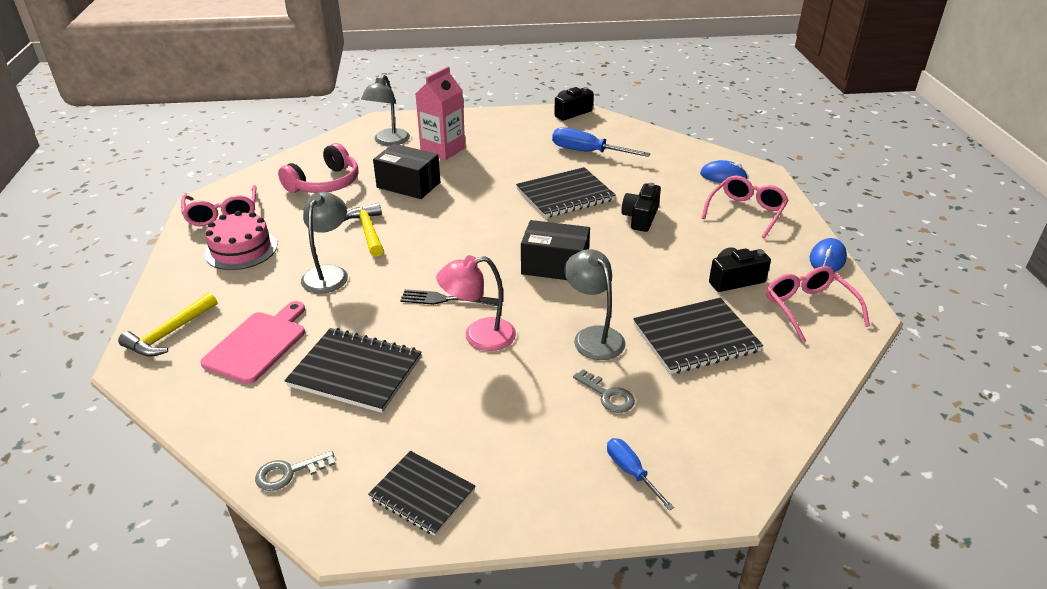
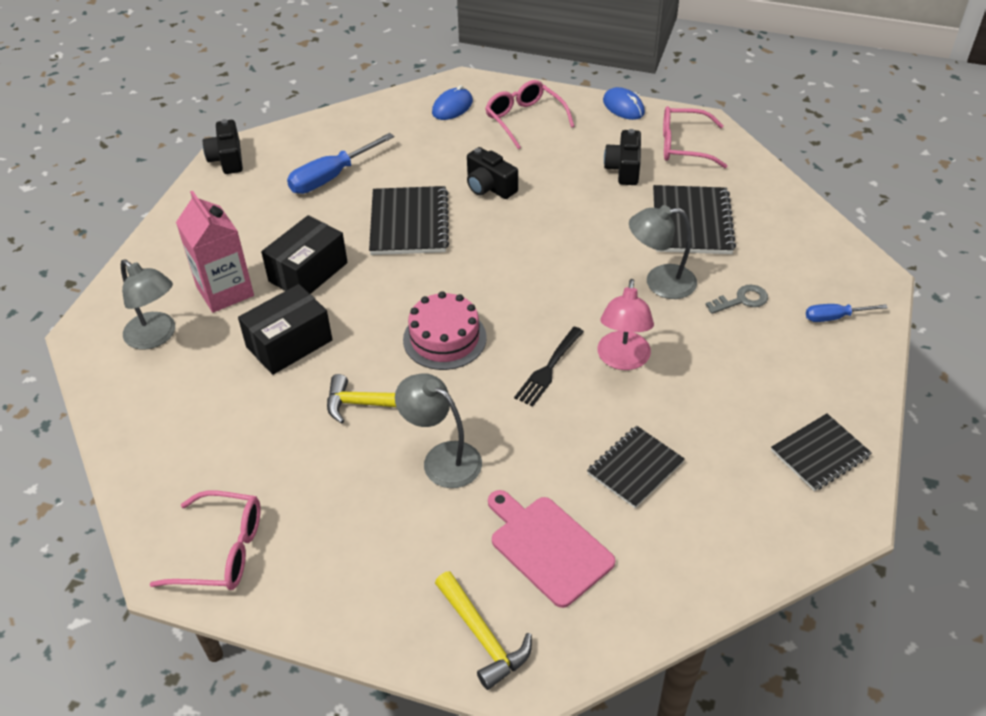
camera: 65 degrees left, 10 degrees up
(241, 249) = (332, 540): pink cake -> pink cake (444, 338)
(288, 472) = (763, 548): grey key -> none
(325, 183) = (222, 424): pink headphones -> none
(355, 372) = (635, 468): black notebook -> black notebook, size x0.67
(555, 266) = (536, 272): black box -> black box (308, 272)

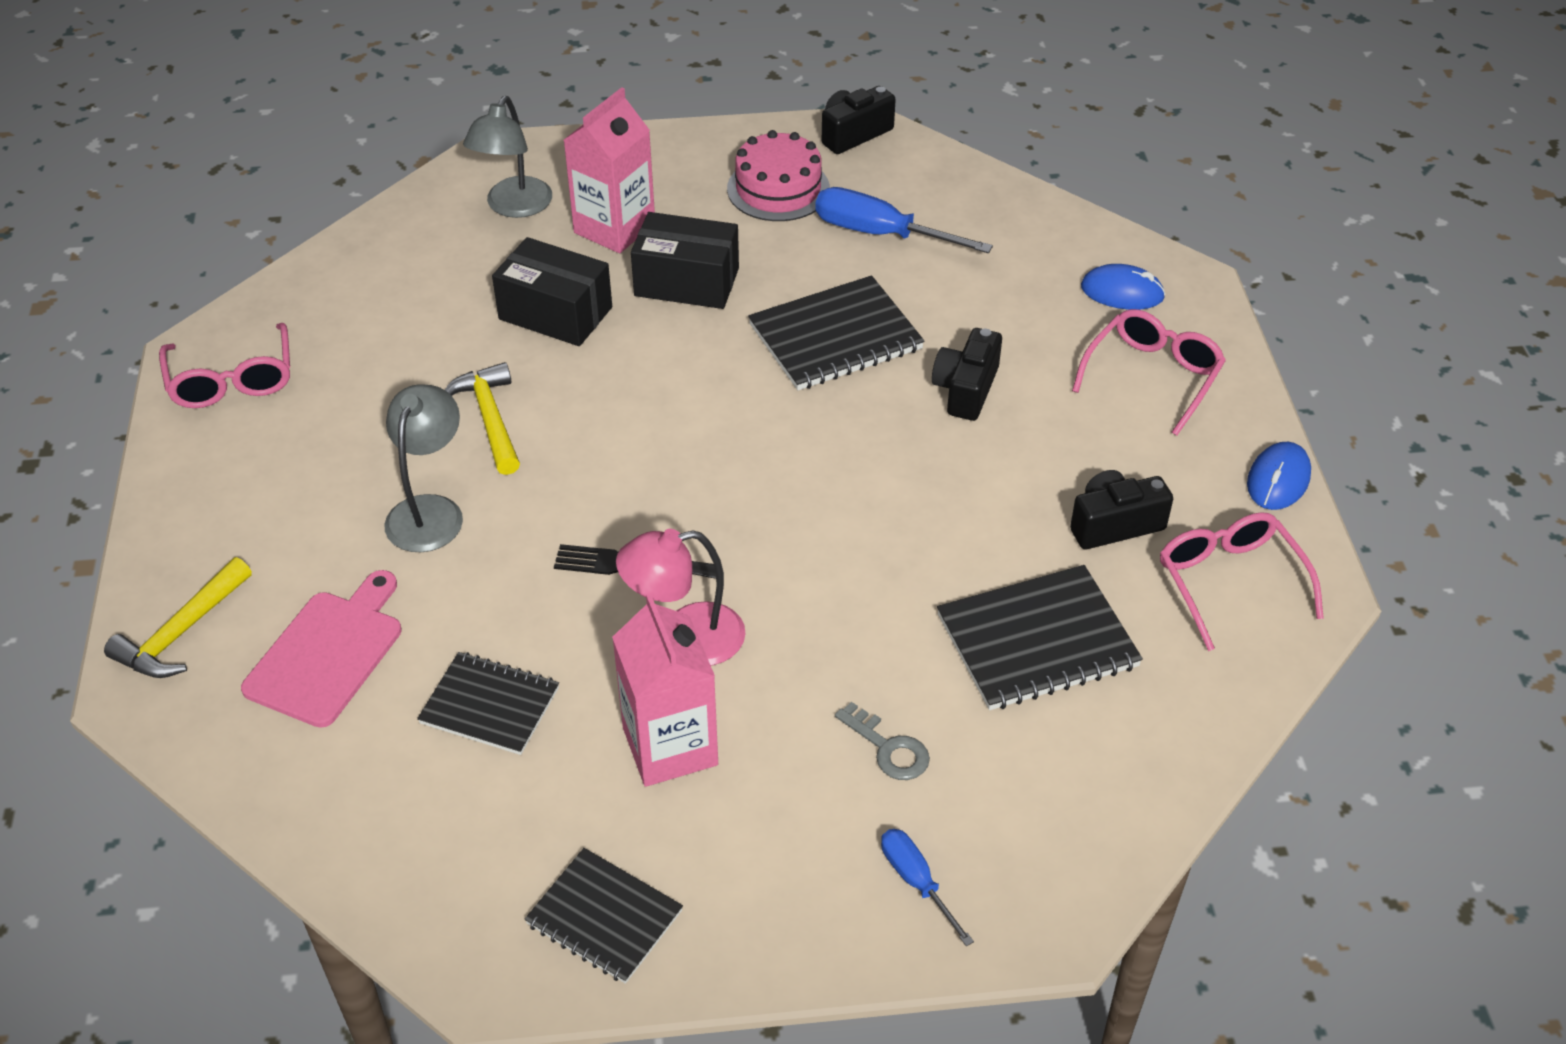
camera: 65 degrees right, 0 degrees up
(444, 338) = (634, 445): pink cake -> pink cake (778, 189)
(660, 282) = (871, 638): grey lamp -> none
(704, 390) = (670, 746): none -> pink carton

